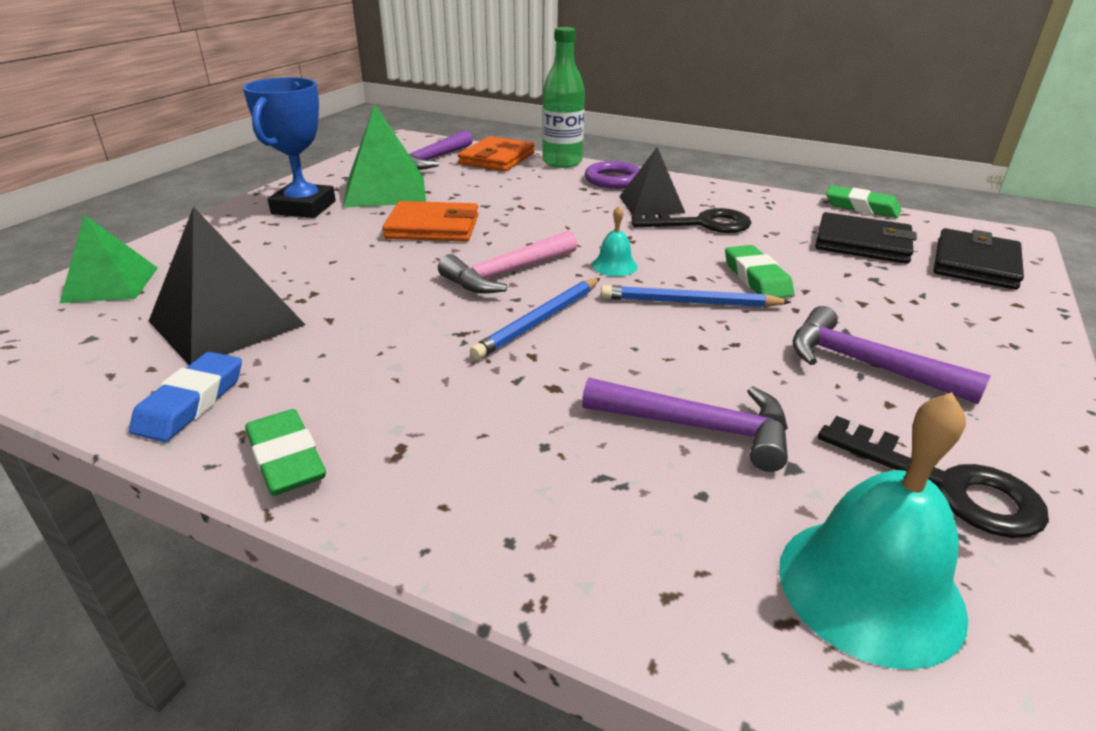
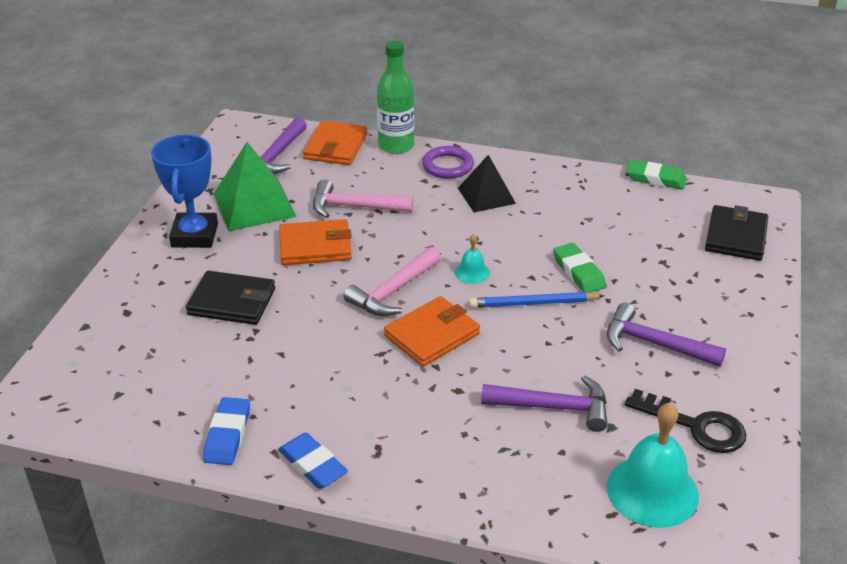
camera: 10 degrees left, 5 degrees up
(110, 284) = (94, 342): green pyramid -> none
(226, 323) = (208, 367): black pyramid -> none
(286, 459) = (312, 465): green eraser -> blue eraser
(495, 201) = (355, 207): none -> pink hammer
(539, 320) = (432, 335): blue pencil -> orange wallet
(701, 224) = (530, 215): black key -> none
(862, 243) = (655, 223): black wallet -> black wallet (232, 301)

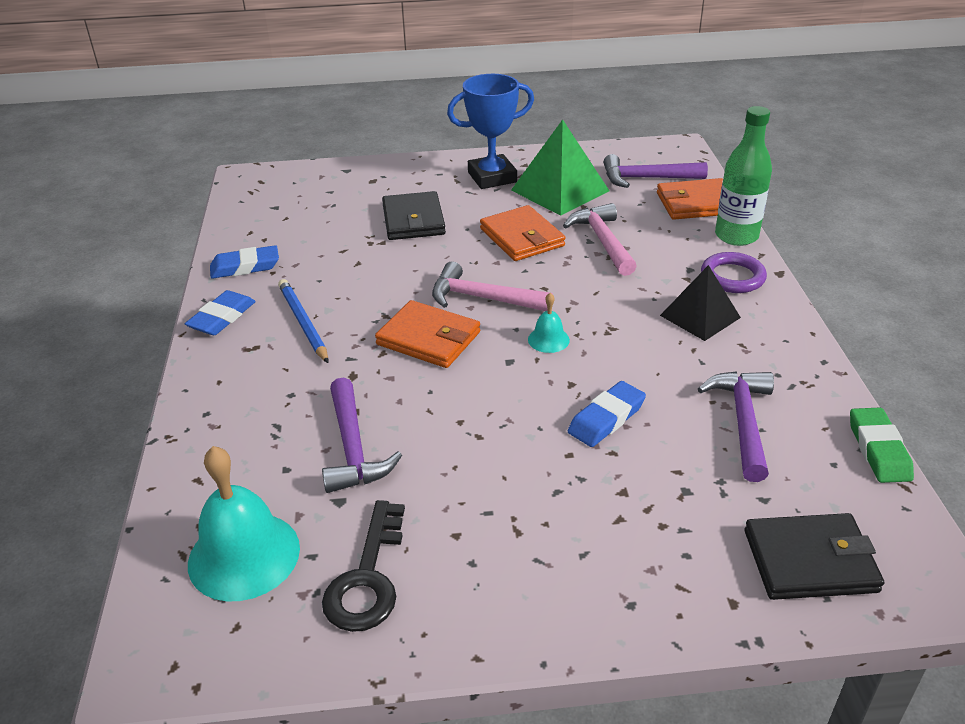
camera: 70 degrees right, 0 degrees up
(533, 303) = (523, 395): blue pencil -> blue pencil (303, 323)
(578, 272) = (606, 418): green eraser -> blue eraser
(654, 343) = (507, 512): purple hammer -> purple hammer (743, 422)

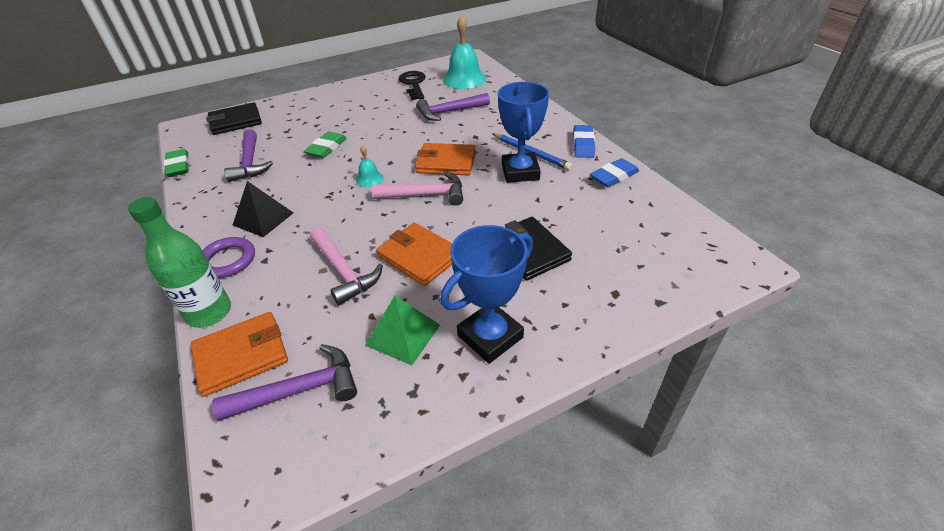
camera: 160 degrees right, 5 degrees up
(344, 299) = (520, 172): none -> blue trophy
(353, 448) = (449, 112): purple hammer -> purple hammer turned 75 degrees counterclockwise
(560, 190) = (403, 335): green pyramid -> green pyramid, size x0.66
(606, 418) = (326, 148): blue eraser -> green eraser

